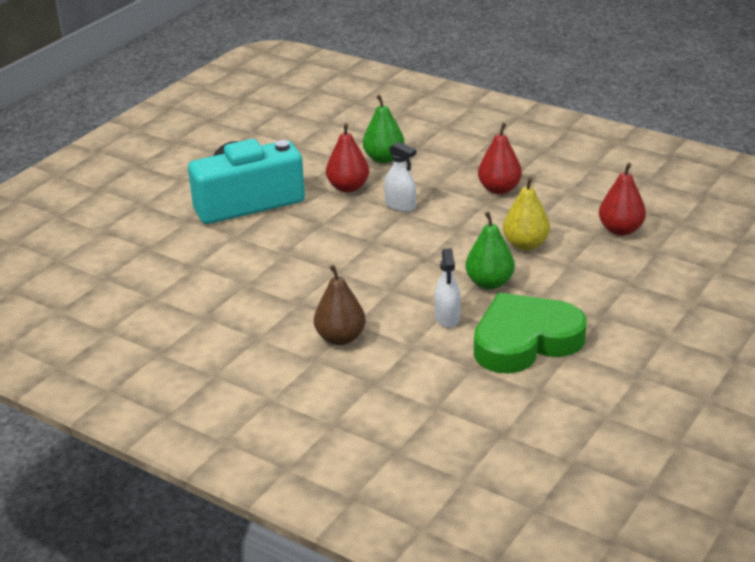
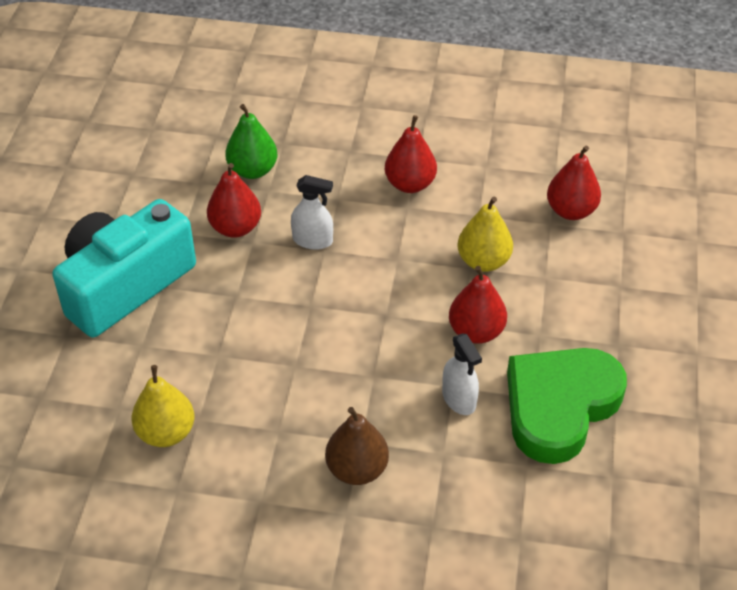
camera: 25 degrees left, 15 degrees up
(219, 285) = (166, 432): none -> yellow pear
(489, 283) = (476, 331): green pear -> red pear

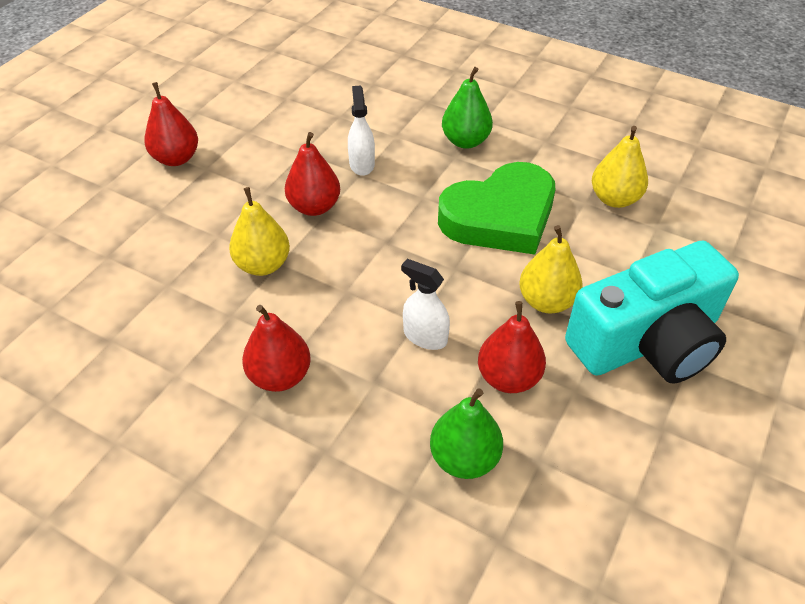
camera: 160 degrees left, 0 degrees up
(218, 297) = (546, 301): none -> yellow pear
(357, 469) = (465, 141): brown pear -> green pear
(559, 406) = (288, 141): green heart -> green heart (500, 216)
(571, 211) = (135, 292): red pear -> red pear (176, 158)

